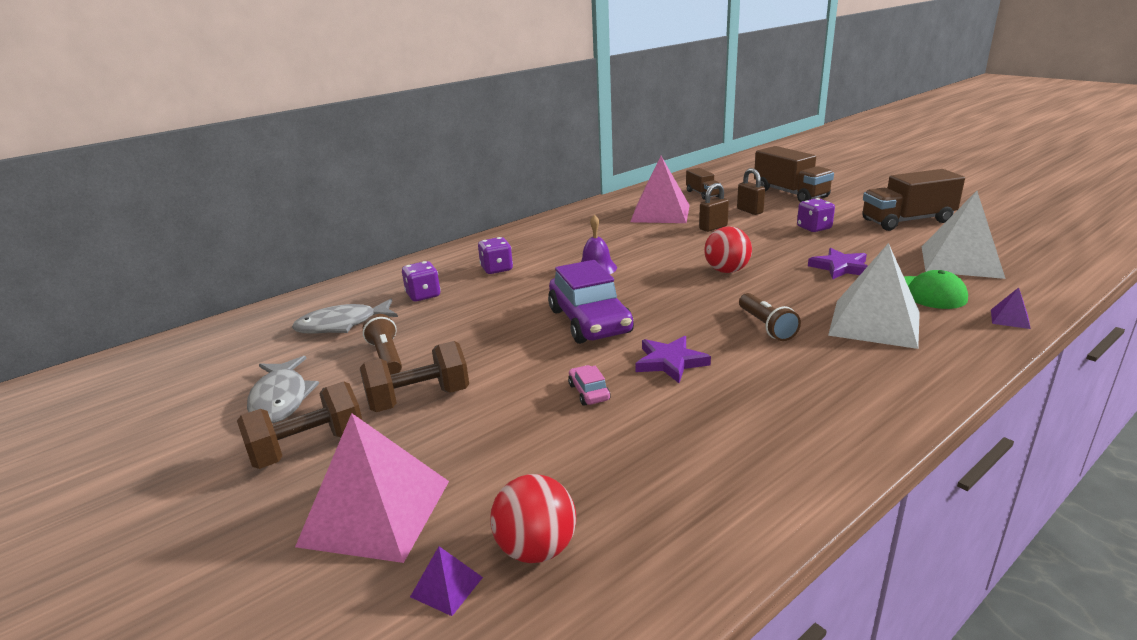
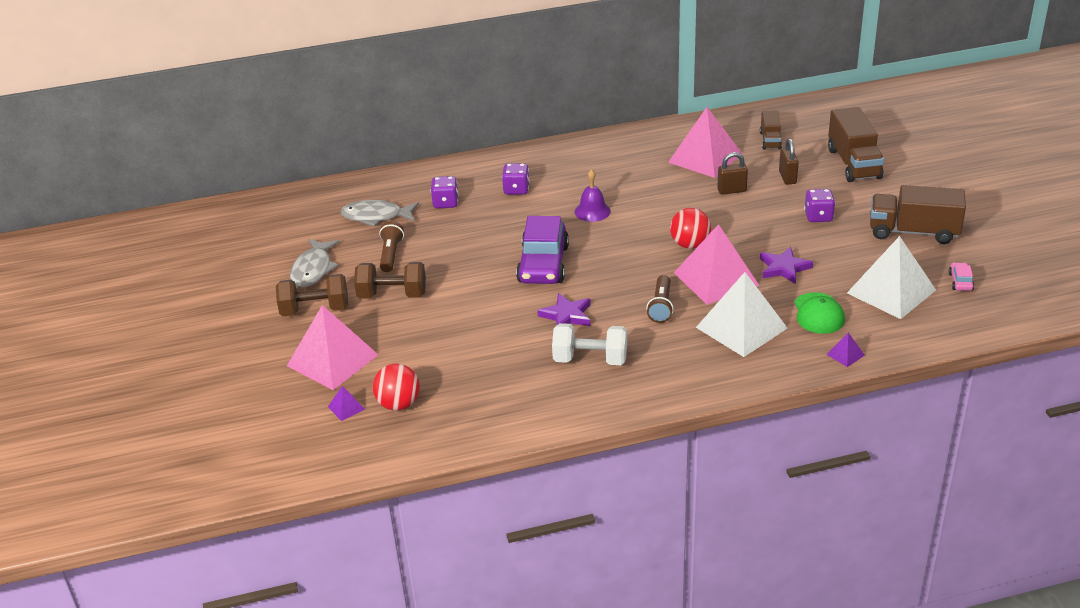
camera: 25 degrees right, 10 degrees up
(589, 392) = (496, 322): pink car -> pink car (960, 282)
(753, 401) = (590, 360): none -> white dumbbell
(789, 290) = (716, 278): none -> pink pyramid

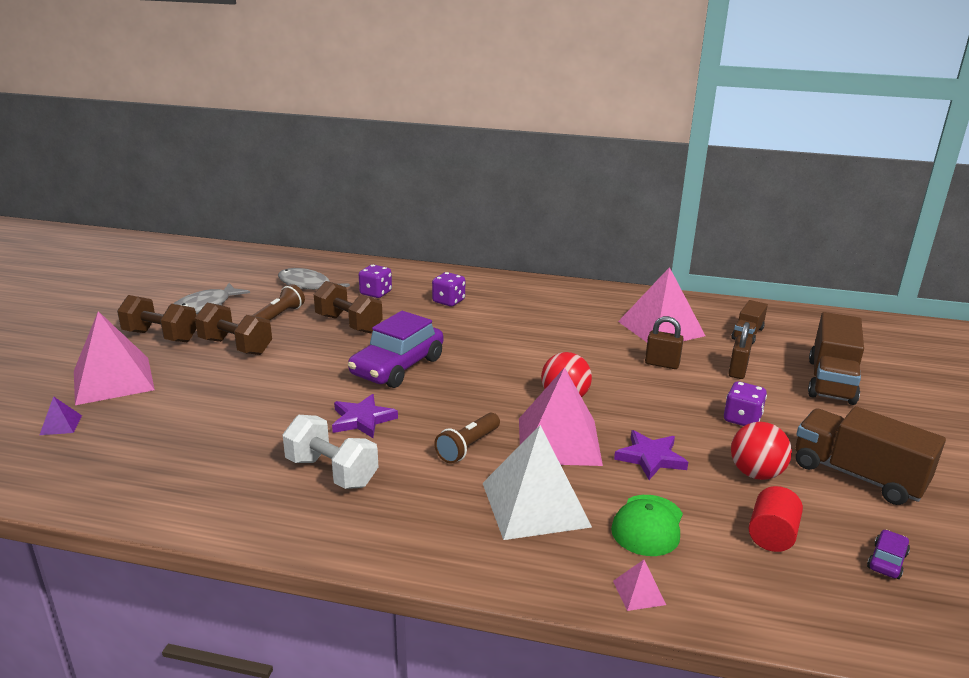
camera: 25 degrees right, 10 degrees down
(398, 404) = (105, 440): red ball -> red ball (755, 473)
(459, 241) = (349, 324): none -> brown dumbbell
(592, 211) = (497, 338): purple bell -> none
(845, 354) = (639, 592): purple pyramid -> pink pyramid
(891, 291) = (771, 535): white pyramid -> red cylinder
(960, 282) = (887, 561): pink car -> purple car

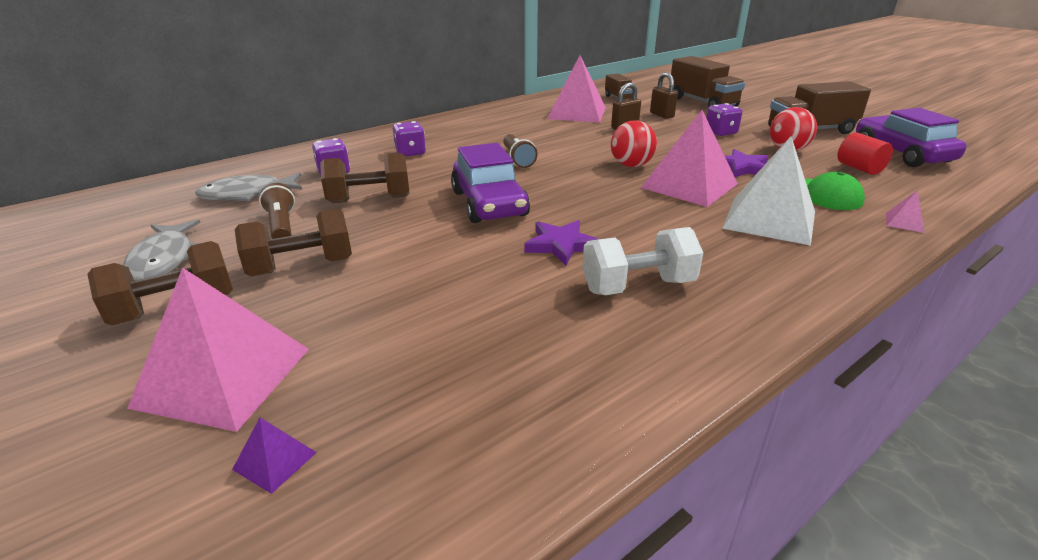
camera: 50 degrees left, 5 degrees up
(468, 447) = (662, 217): brown flashlight -> brown flashlight (518, 159)
(887, 561) = (901, 153): purple car -> purple car, size x2.37

